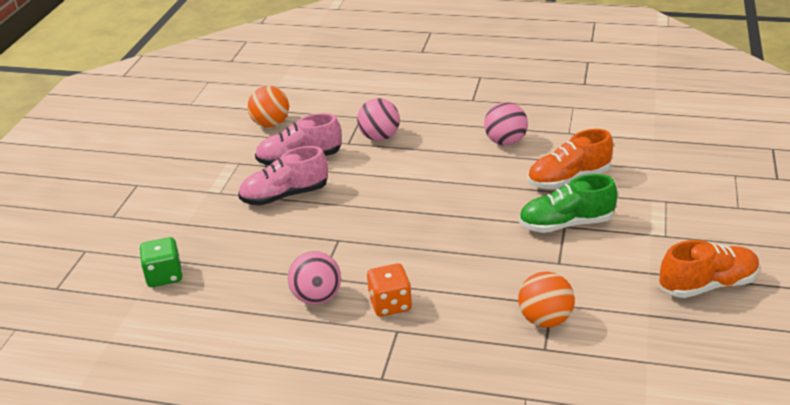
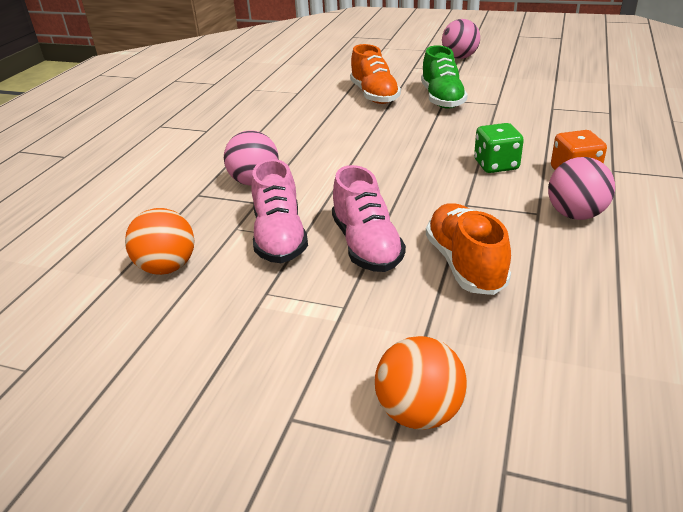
camera: 85 degrees left, 0 degrees up
(164, 276) = (561, 346): green dice -> green dice (496, 165)
(505, 142) = (300, 117): pink ball -> pink ball (459, 57)
(545, 320) = (574, 111): orange ball -> orange ball (419, 412)
(707, 285) = (517, 63): orange shoe -> orange shoe (465, 264)

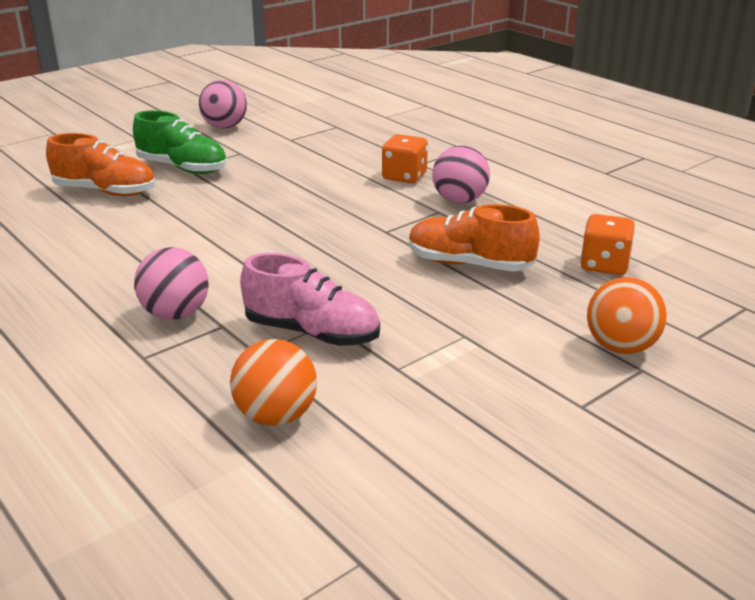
camera: 60 degrees left, 5 degrees down
(366, 245) = (387, 295): pink shoe -> none
(459, 57) = (111, 128): pink ball -> pink ball (225, 127)
(496, 165) = (344, 196): green dice -> none
(575, 345) = (604, 265): none -> orange dice

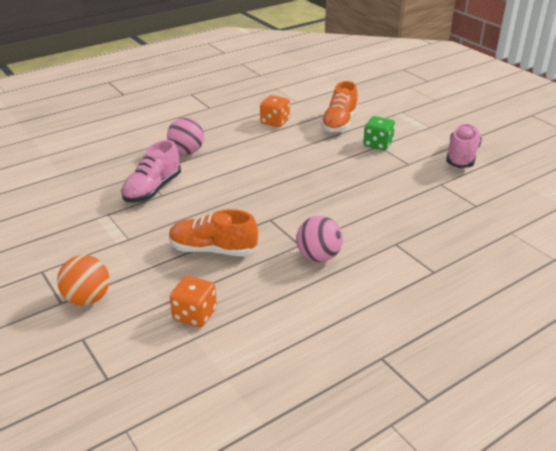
camera: 95 degrees right, 5 degrees up
(182, 168) = (378, 144): green shoe -> green dice
(225, 127) = (461, 156): pink ball -> pink shoe
(276, 416) = (87, 179): orange ball -> none
(404, 176) = (366, 233): orange dice -> orange dice (275, 122)
(469, 264) = (213, 250): orange shoe -> orange shoe turned 105 degrees counterclockwise

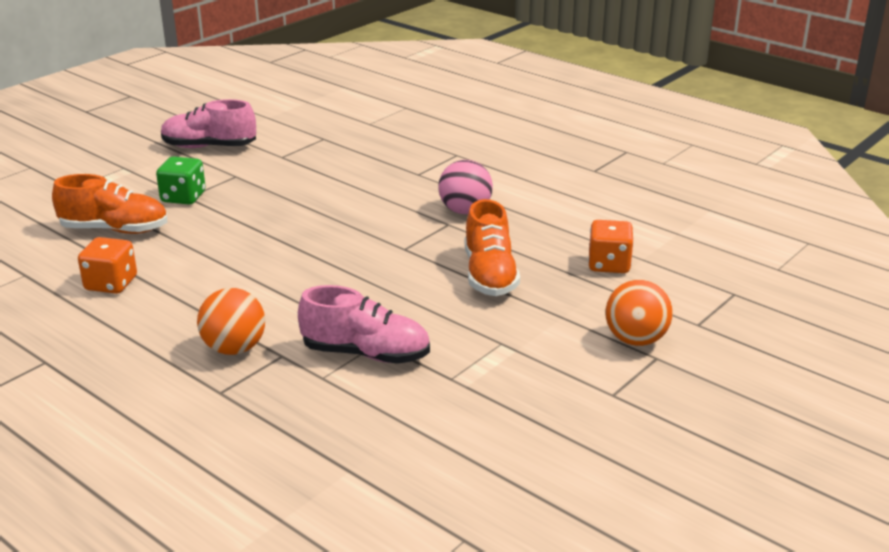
camera: 105 degrees left, 5 degrees down
(187, 152) = (234, 348): pink ball -> orange ball

